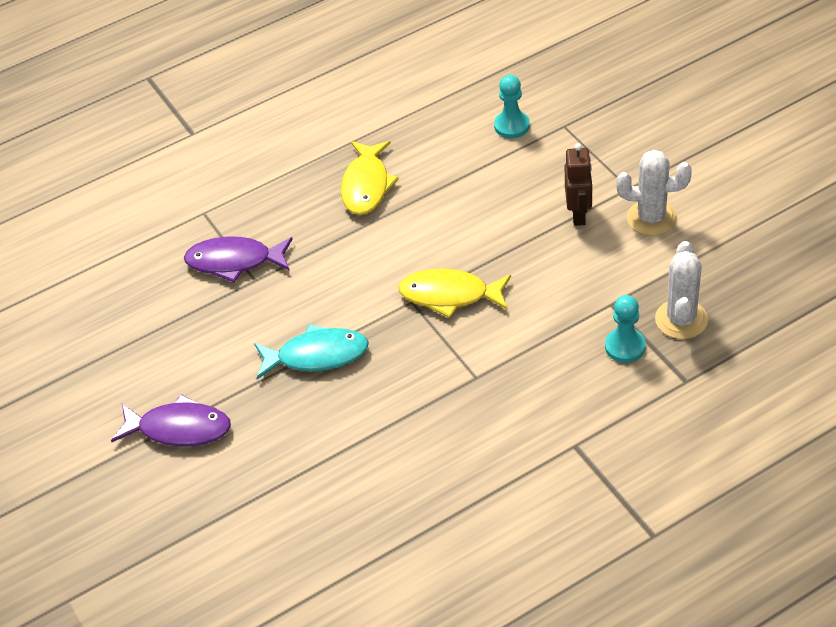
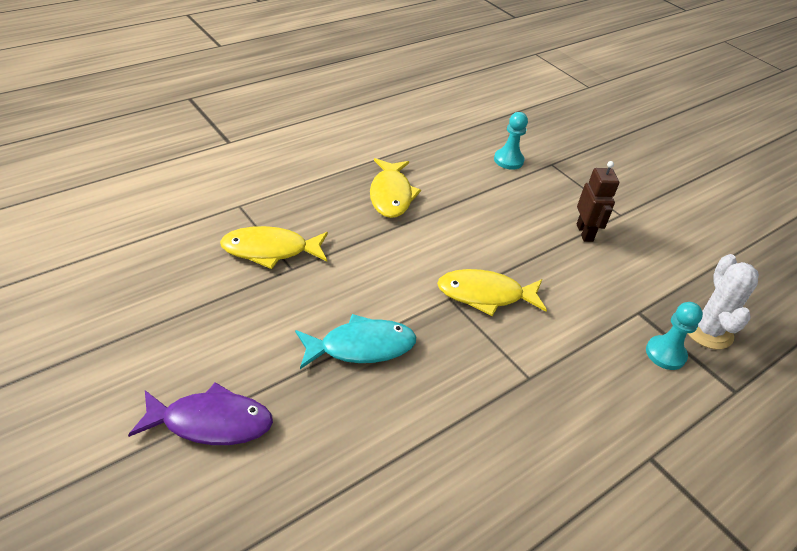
camera: 15 degrees left, 5 degrees down
(234, 261) = (270, 250): purple fish -> yellow fish
(651, 218) = (648, 240): white cactus -> none

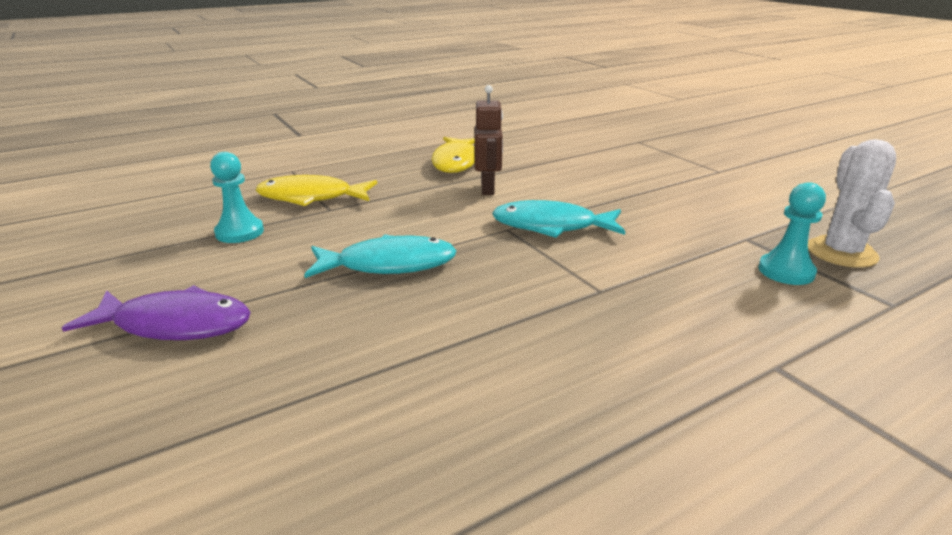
camera: 10 degrees right, 15 degrees down
(485, 295) = (551, 226): yellow fish -> turquoise fish
(508, 160) = (590, 140): turquoise pawn -> turquoise pawn (239, 232)
(585, 233) = (676, 183): brown robot -> brown robot (488, 189)

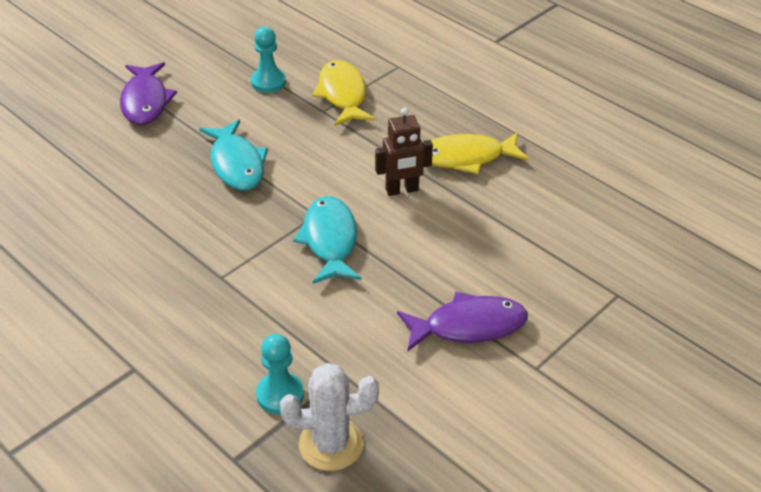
camera: 75 degrees right, 15 degrees up
(675, 185) = (468, 326): none -> purple fish

